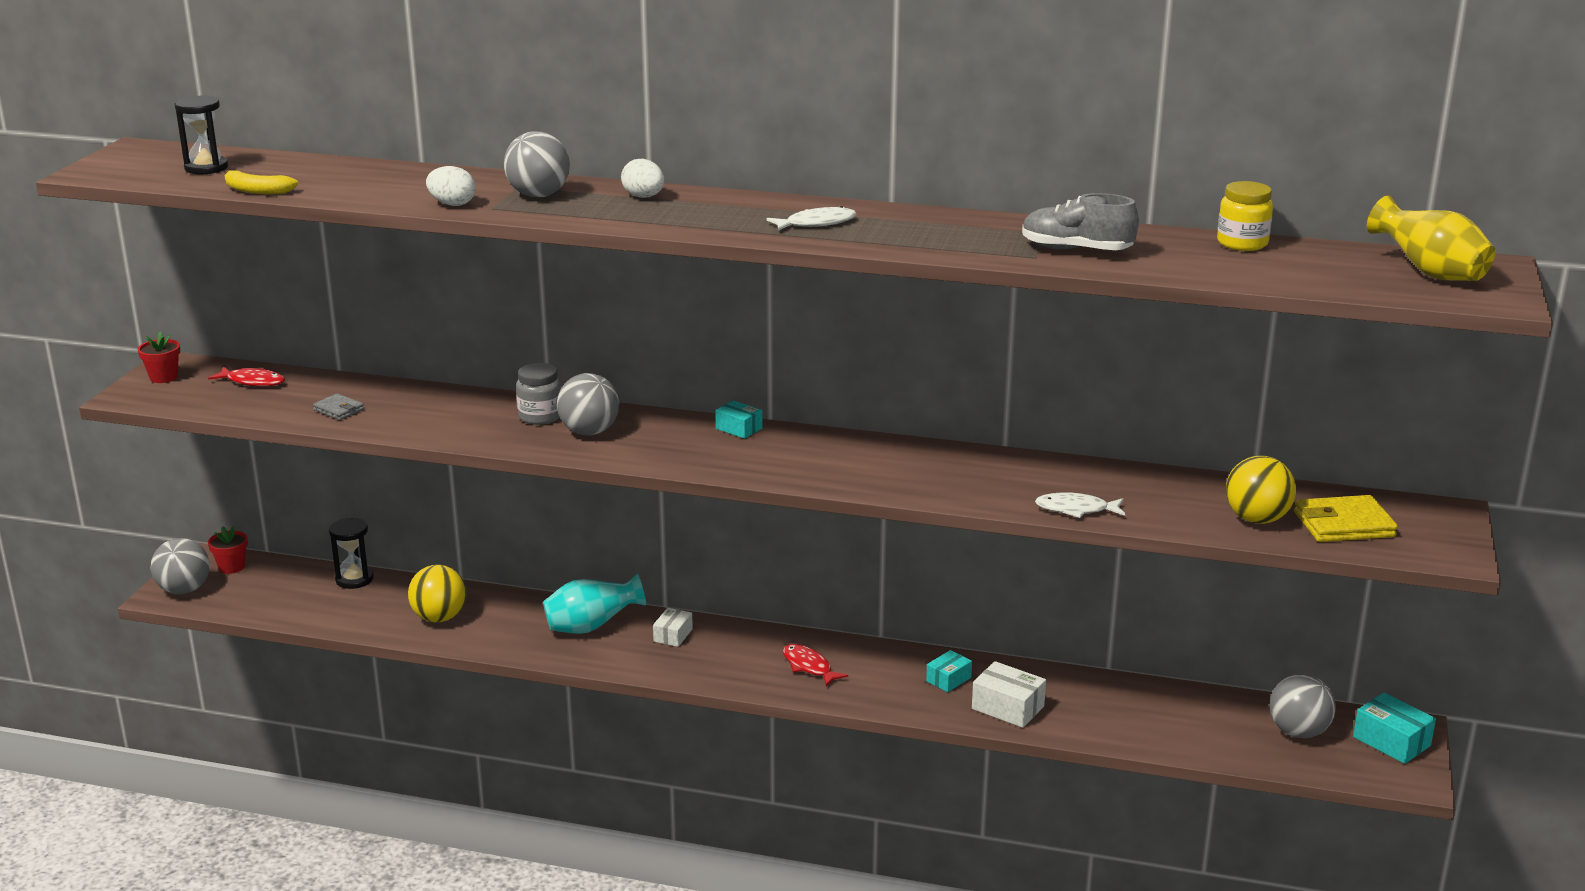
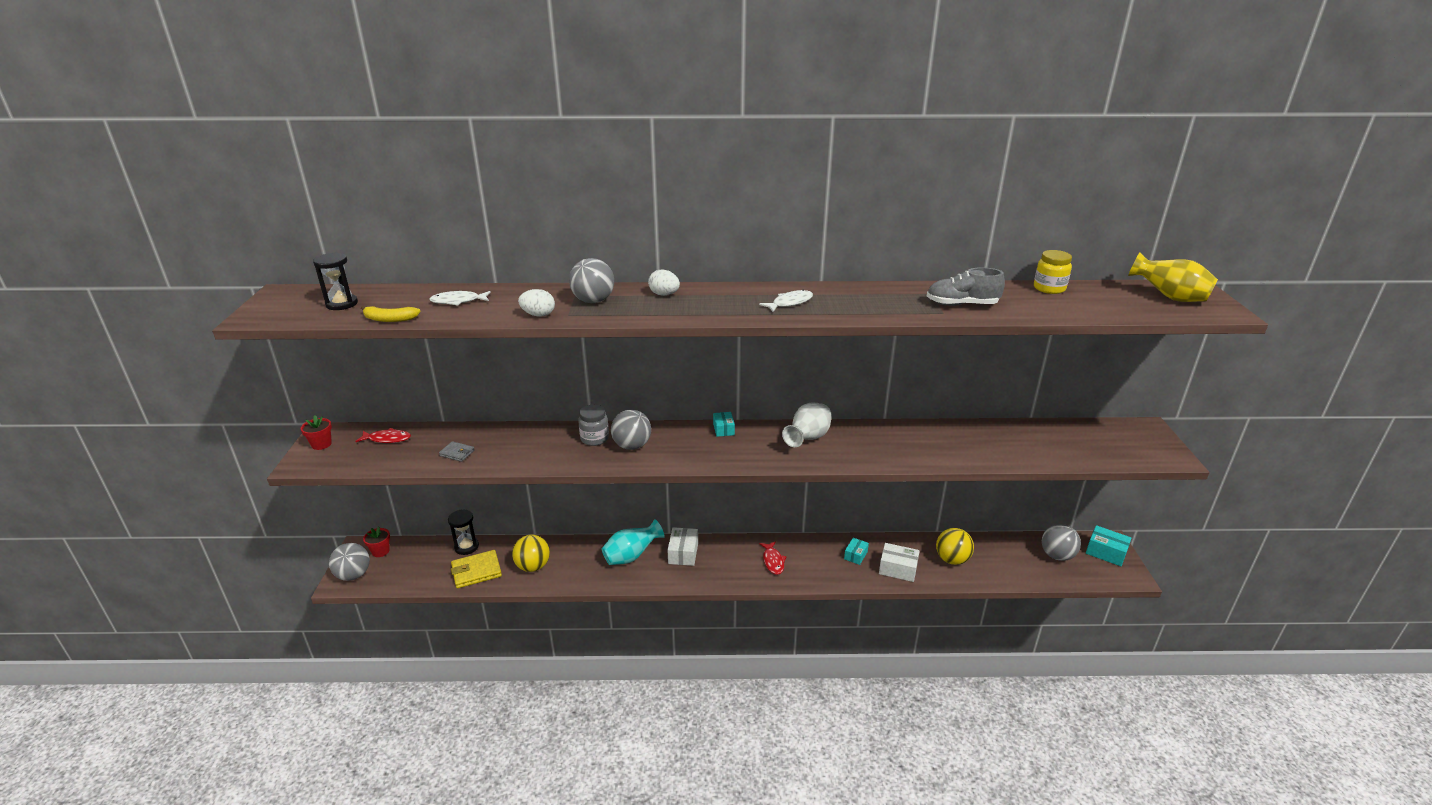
camera: 15 degrees left, 5 degrees up
(673, 635) = (683, 553): white box -> white box, size x1.55
(739, 428) = (723, 429): turquoise box -> turquoise box turned 60 degrees clockwise
(809, 666) = (773, 561): red fish -> red fish turned 135 degrees counterclockwise
(861, 456) = (808, 439): none -> white vase
(1076, 509) = (954, 459): white fish -> white fish (458, 301)
(1256, 519) = (1055, 449): yellow ball -> yellow ball (952, 559)
(1343, 524) = (1102, 445): yellow wallet -> yellow wallet (476, 571)

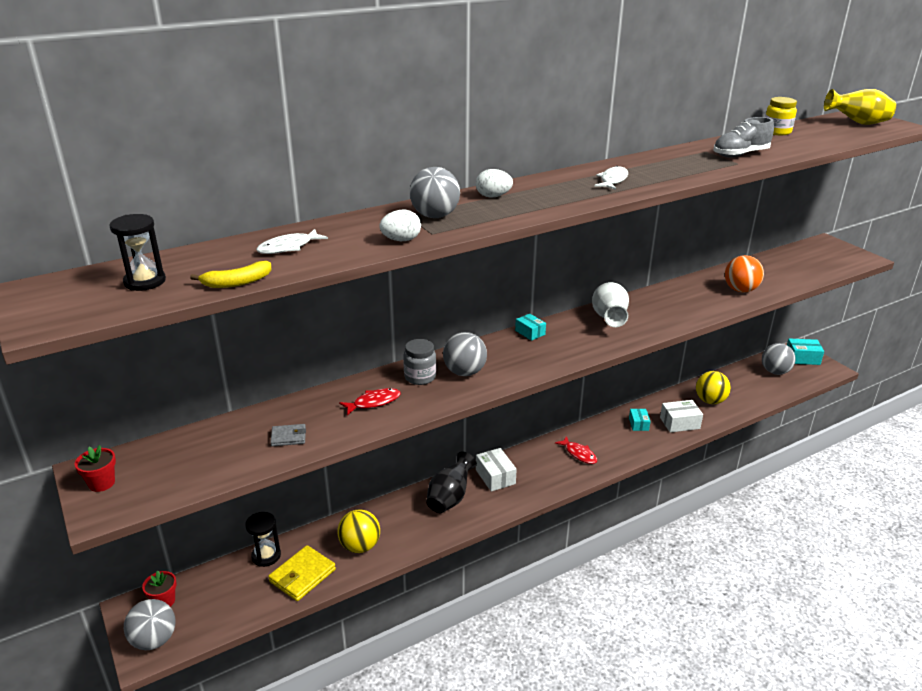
camera: 30 degrees left, 0 degrees up
(387, 439) = (184, 450): red fish -> red fish (374, 402)
(631, 556) = (450, 498): turquoise vase -> black vase
(976, 450) = (740, 290): none -> orange ball

